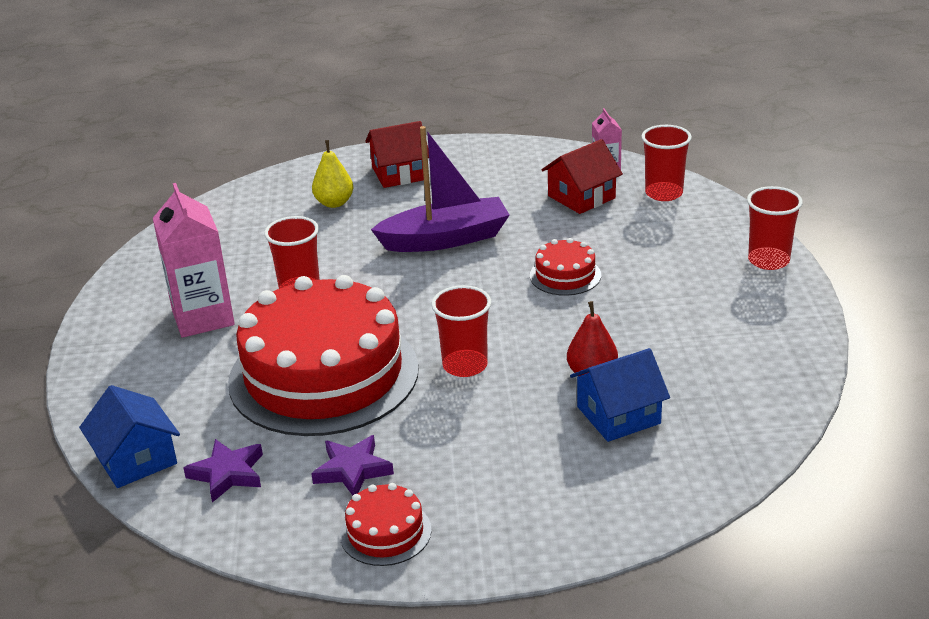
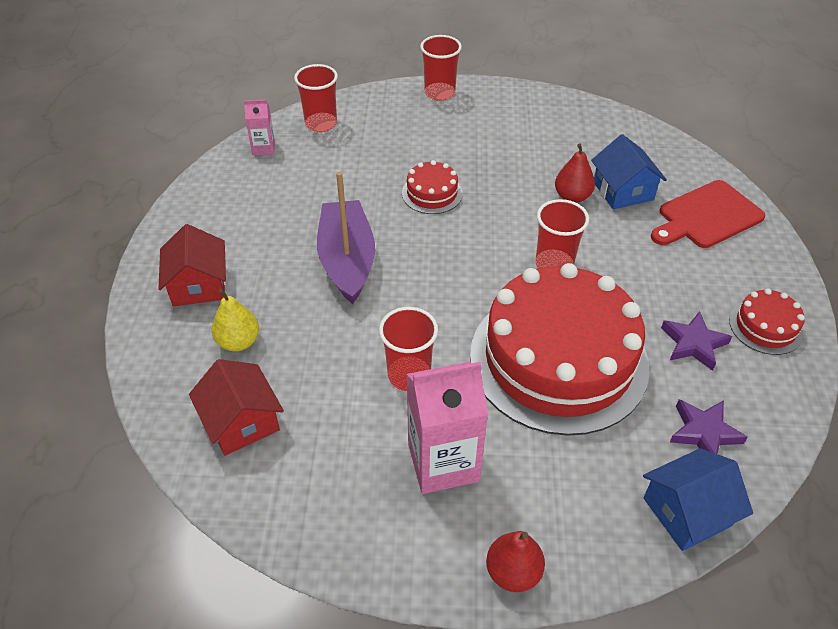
camera: 85 degrees left, 15 degrees up
(93, 361) = (513, 572): none -> red pear
(581, 197) = (306, 168): red house -> red house (241, 422)
(588, 490) = (706, 216): none -> red cutting board

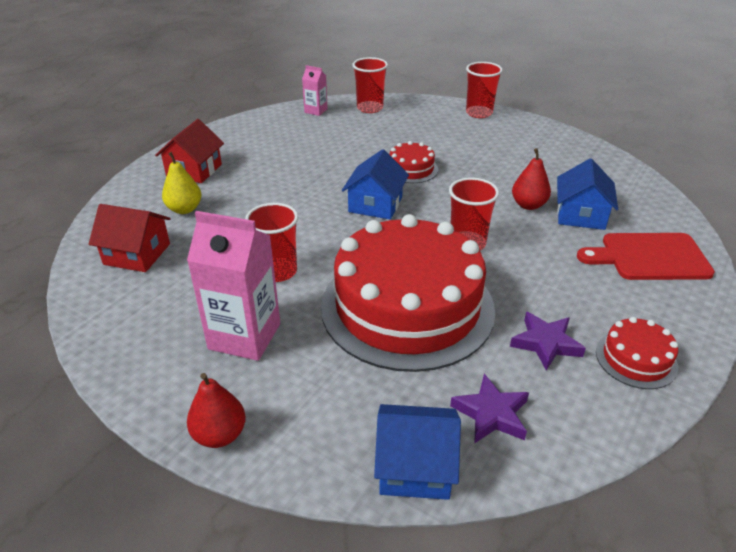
camera: 30 degrees right, 10 degrees down
(241, 422) = (137, 254): red house -> red house turned 75 degrees counterclockwise
(347, 260) = (306, 188): purple boat -> none
(434, 253) = (375, 204): none -> blue house

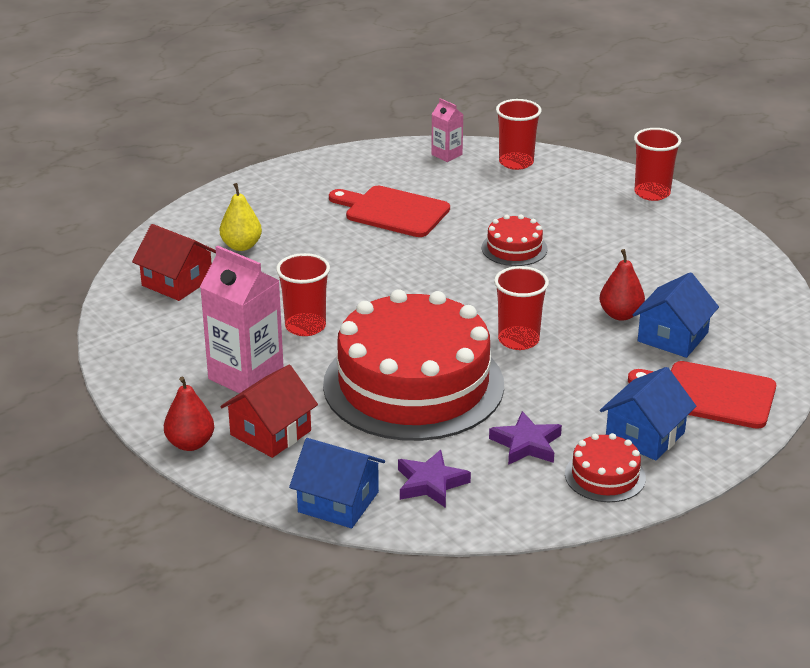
camera: 20 degrees right, 5 degrees down
(194, 170) = (269, 204): red house -> red house (270, 433)
(299, 158) = (392, 211): none -> red cutting board
(375, 204) = (446, 280): blue house -> blue house (645, 435)

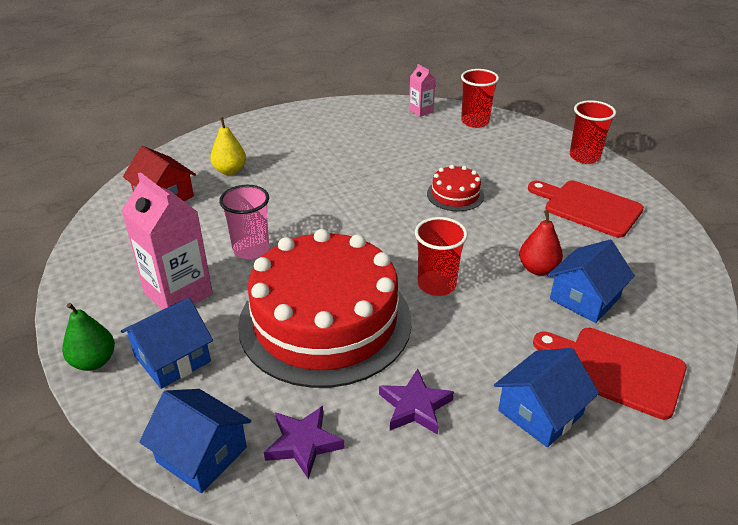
camera: 10 degrees right, 5 degrees up
(190, 443) = (94, 361): red pear -> green pear
(270, 433) = (172, 359): red house -> blue house
(305, 326) = (251, 249): red cup -> pink cup
(392, 211) = (363, 153): red cutting board -> red cutting board (588, 207)
(605, 476) = (488, 460): red cake -> none

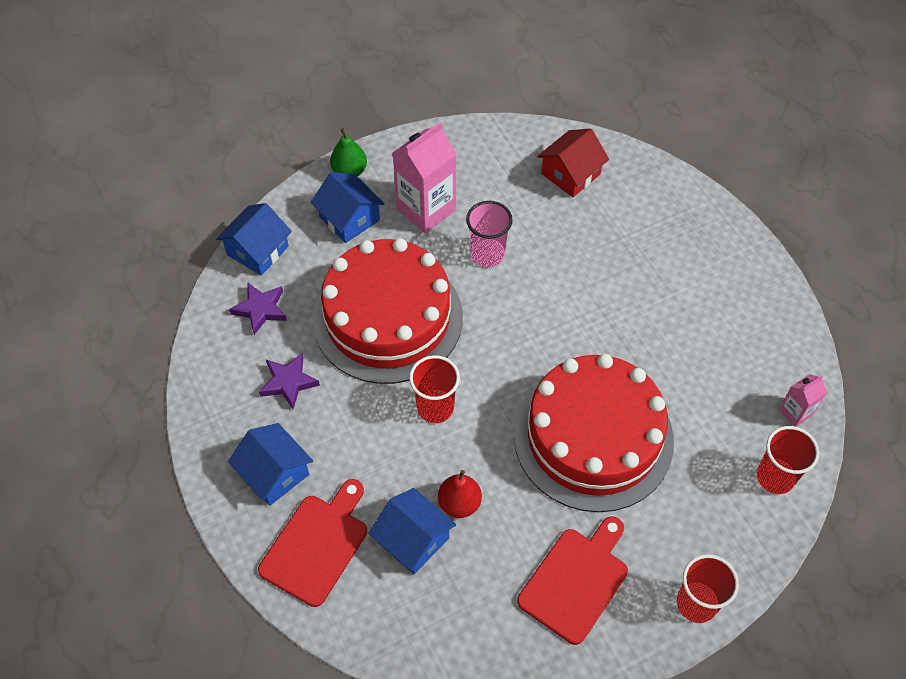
camera: 90 degrees right, 20 degrees up
(230, 170) = (624, 221): yellow pear -> none
(455, 195) = (593, 437): red cake -> red cake, size x2.42

